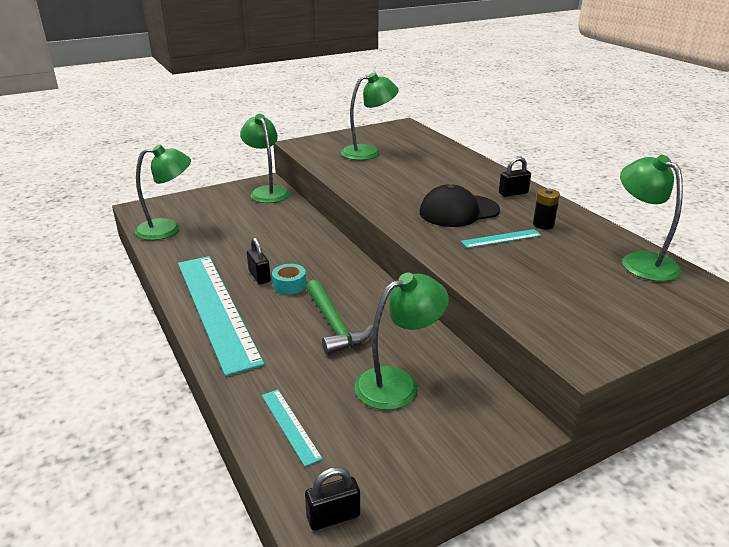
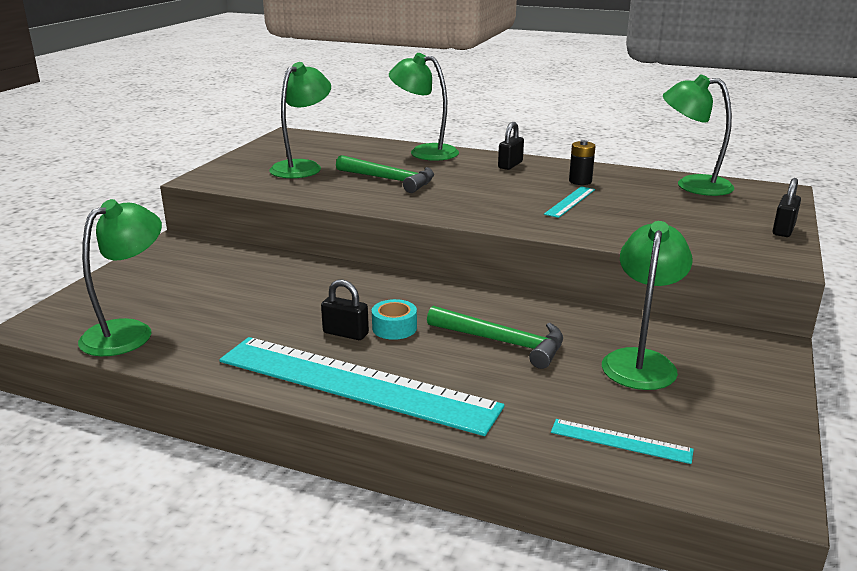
camera: 40 degrees left, 5 degrees down
(267, 191) = (195, 251): green lamp -> green lamp (424, 152)
(333, 516) = (777, 484): black padlock -> black padlock (783, 230)
(405, 178) = (389, 180): none -> green hammer
(458, 211) = (494, 192): black cap -> none

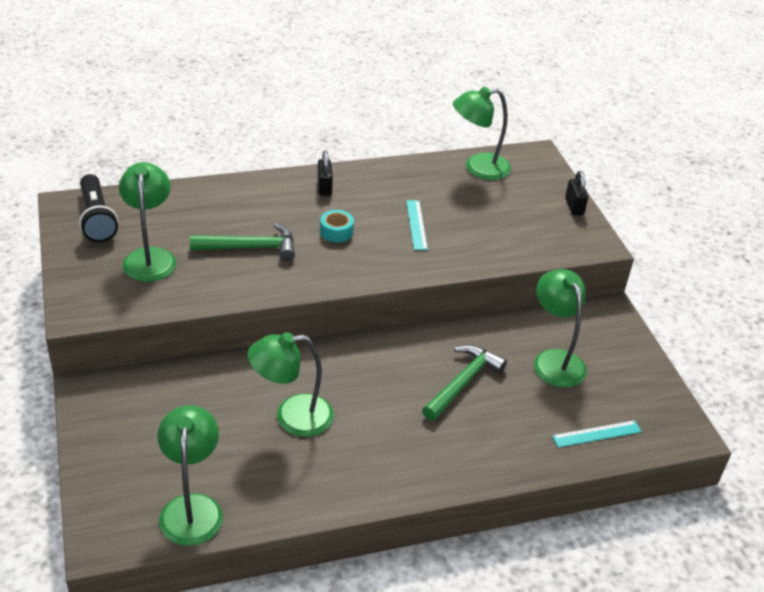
camera: 40 degrees left, 15 degrees up
(298, 143) = (97, 219): none -> black flashlight
(345, 333) = (354, 426): black padlock -> none
(355, 384) = (411, 469): turquoise ruler -> none
(394, 328) = (381, 403): turquoise tape -> turquoise tape (336, 232)
(424, 152) = (232, 191): green lamp -> green lamp (292, 417)
(502, 342) = (462, 383): green hammer -> green hammer turned 45 degrees counterclockwise
(580, 181) = (398, 192): black battery -> none

